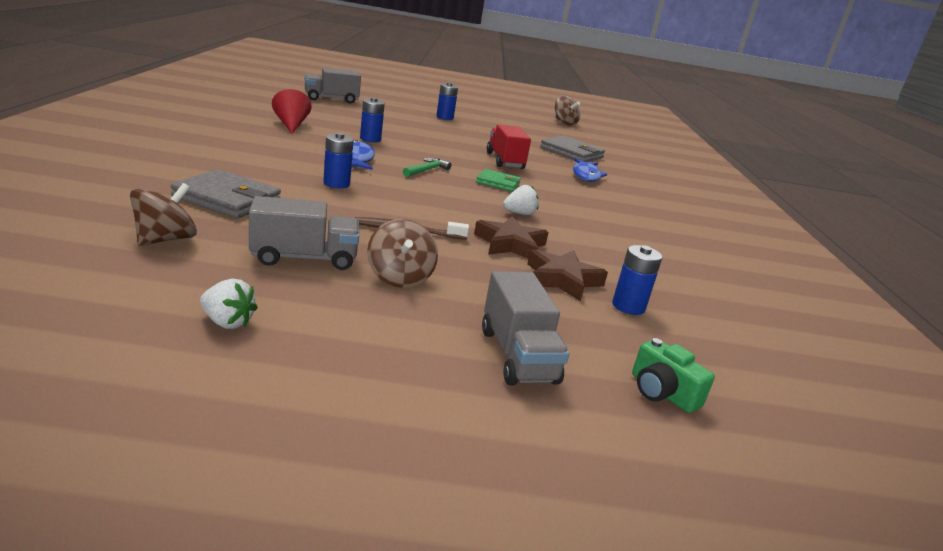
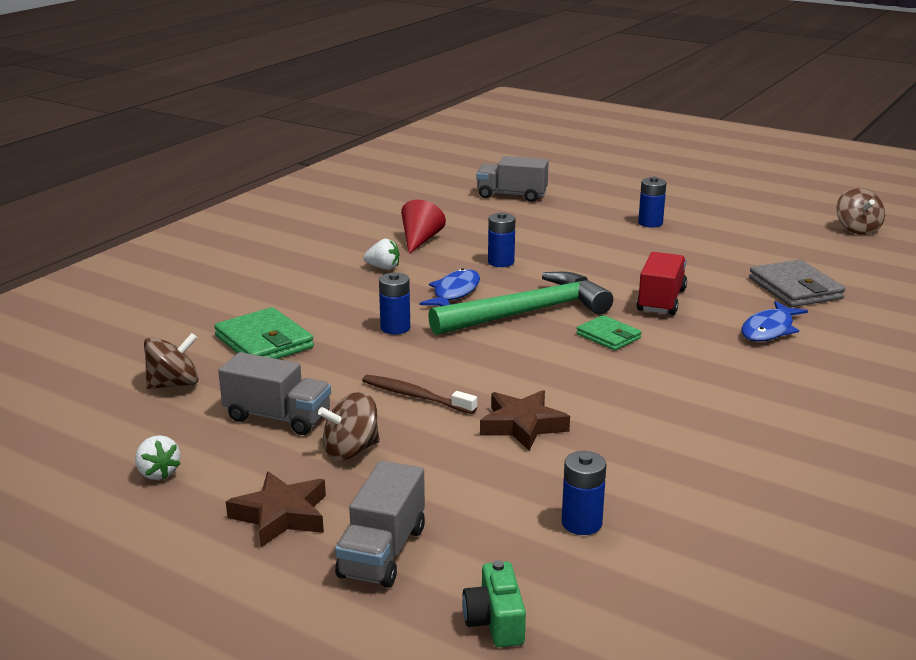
camera: 35 degrees right, 0 degrees up
(227, 199) = (264, 342): grey wallet -> green wallet
(400, 277) = (350, 450): brown spinning top -> brown spinning top turned 45 degrees clockwise
(426, 170) = (527, 312): green hammer -> green hammer, size x2.41
(519, 213) = (585, 384): white strawberry -> white strawberry (383, 268)
(562, 280) = (536, 478): brown star -> brown star (281, 515)

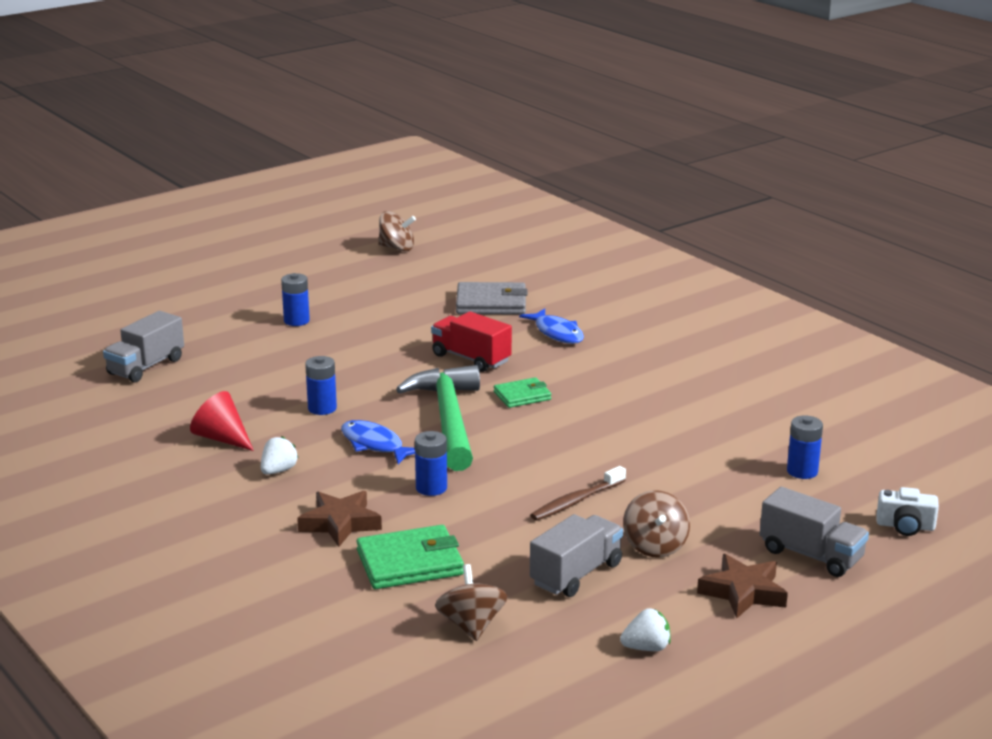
camera: 70 degrees left, 0 degrees up
(495, 621) = (905, 526): green camera -> white camera
(522, 425) = (654, 464): brown star -> brown star (340, 523)

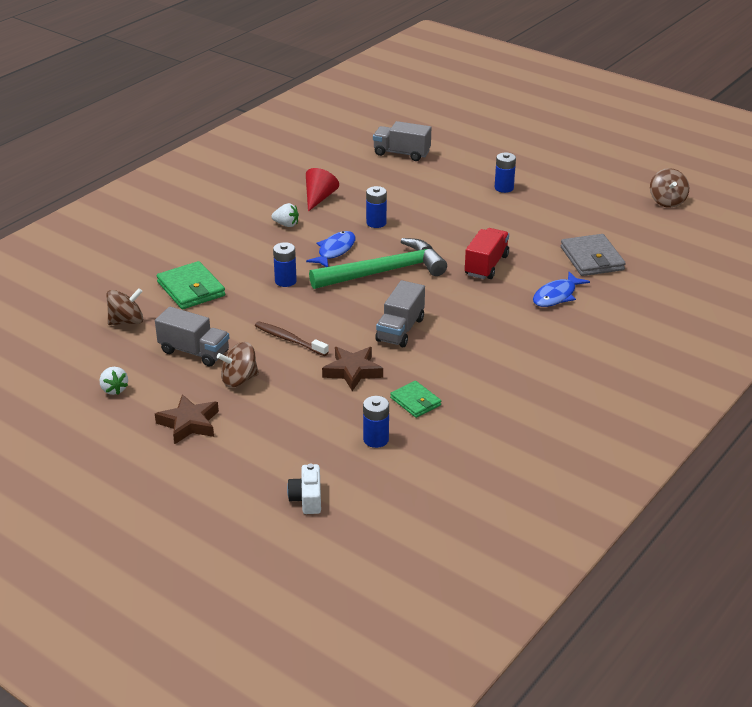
camera: 75 degrees right, 10 degrees up
(340, 523) = (230, 257): brown star -> brown star (352, 371)
(522, 396) = (437, 296): green wallet -> green wallet (415, 401)
(811, 555) = (248, 451): grey truck -> grey truck (400, 330)

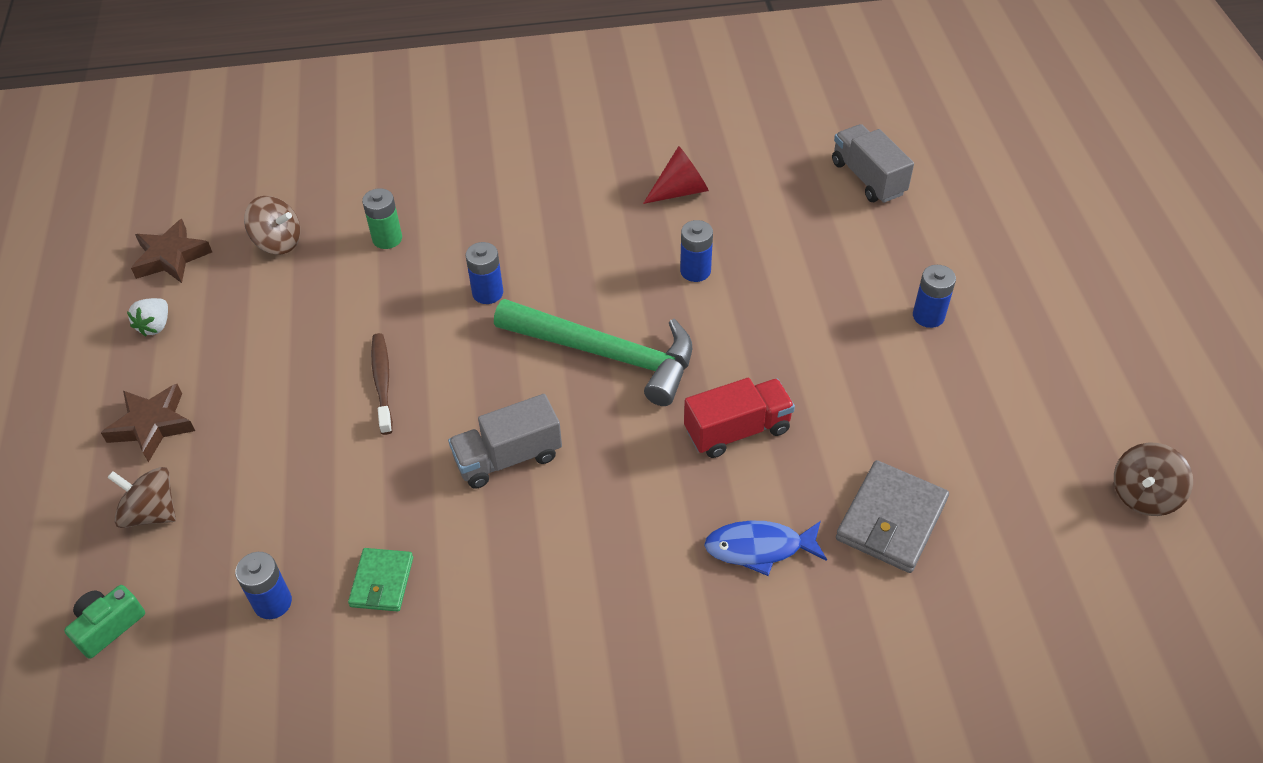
camera: 45 degrees right, 15 degrees up
(191, 289) = (387, 239): green wallet -> green battery
(194, 352) = (280, 329): grey truck -> none
(239, 380) = (267, 402): brown spinning top -> brown spinning top (151, 512)
(286, 224) = (595, 209): white strawberry -> none
(307, 498) = (108, 626): white camera -> green camera
(335, 251) = (595, 283): blue fish -> none
(352, 371) = (381, 480): brown star -> brown star (171, 257)

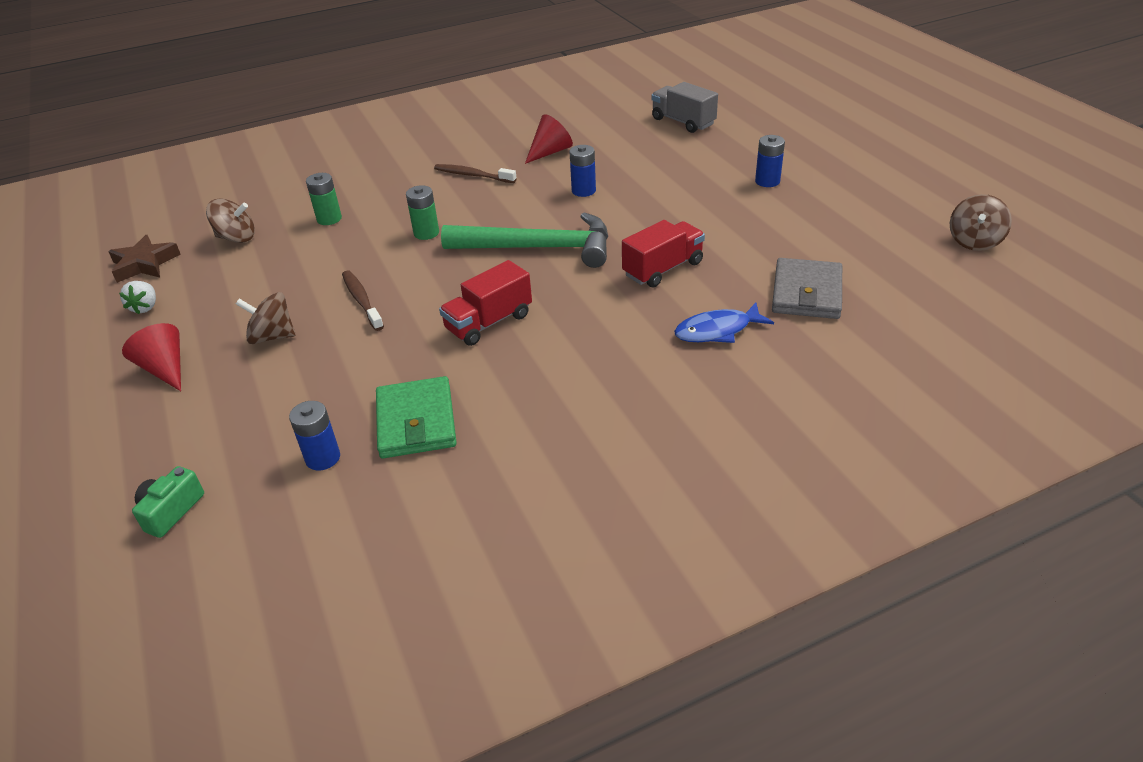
camera: 15 degrees left, 10 degrees down
(151, 512) = (185, 425): brown spinning top -> brown spinning top (272, 336)
(152, 425) = (165, 369): brown star -> red cone
(382, 582) = (416, 421): green wallet -> green wallet, size x1.63
(487, 293) = (426, 233): blue battery -> green battery
(508, 458) = (489, 322): grey truck -> red truck
(574, 208) = (473, 175): none -> brown toothbrush

